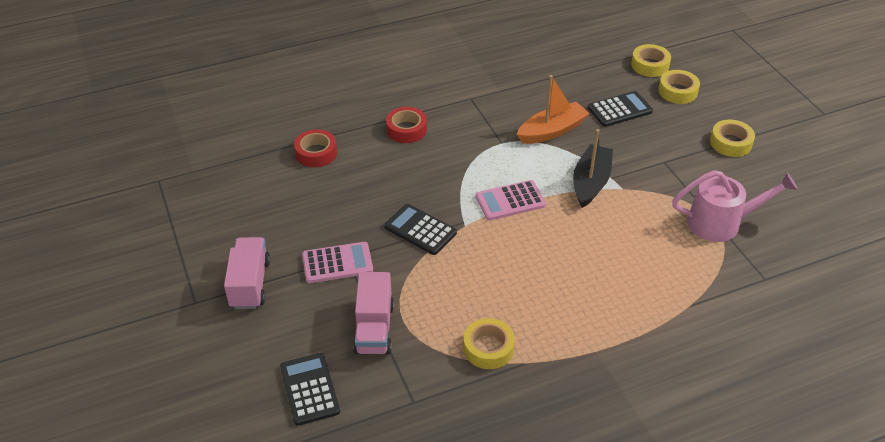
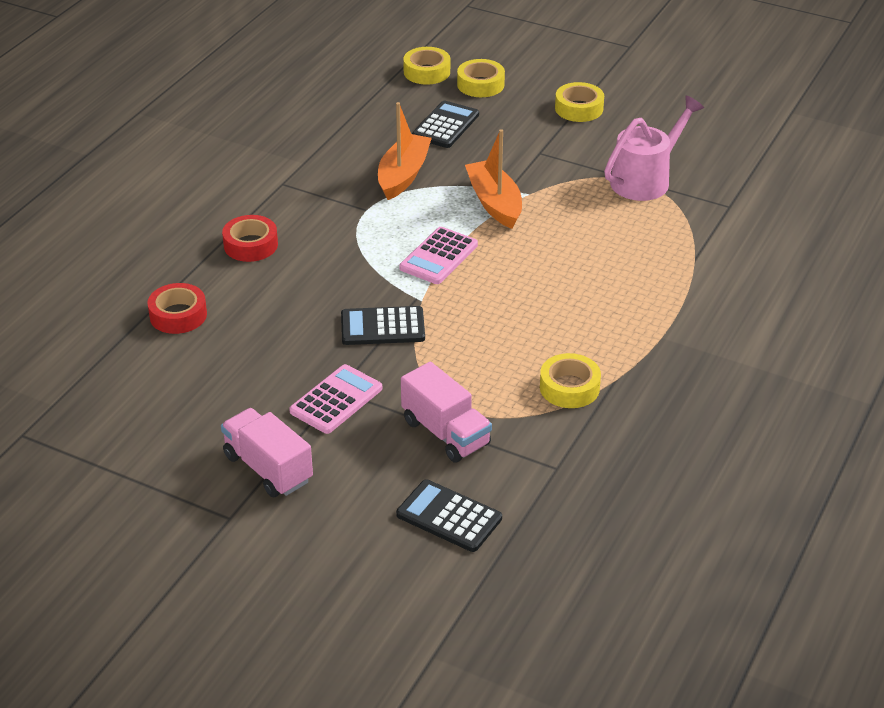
camera: 40 degrees left, 5 degrees down
(590, 182) = (494, 203): black boat -> orange boat

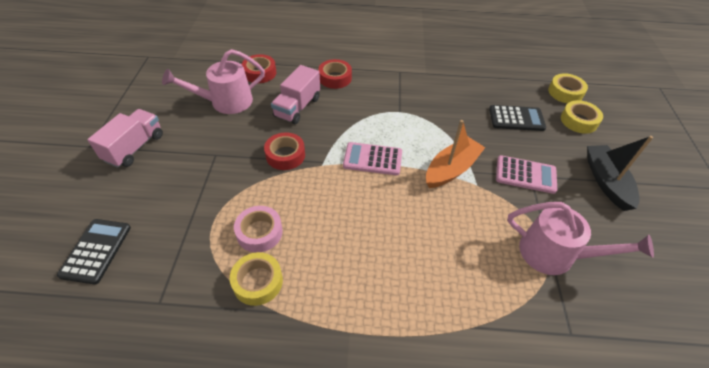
camera: 65 degrees right, 10 degrees up
(226, 362) = (225, 102): none -> pink watering can
(336, 400) = (205, 157): pink calculator -> pink calculator (525, 175)
(382, 327) = (285, 155): black calculator -> red tape
(403, 175) = (446, 116): orange boat -> none
(445, 433) = (185, 221): pink truck -> pink truck (297, 107)
(500, 374) = (259, 232): none -> pink tape
(579, 108) = (606, 182): yellow tape -> black boat

